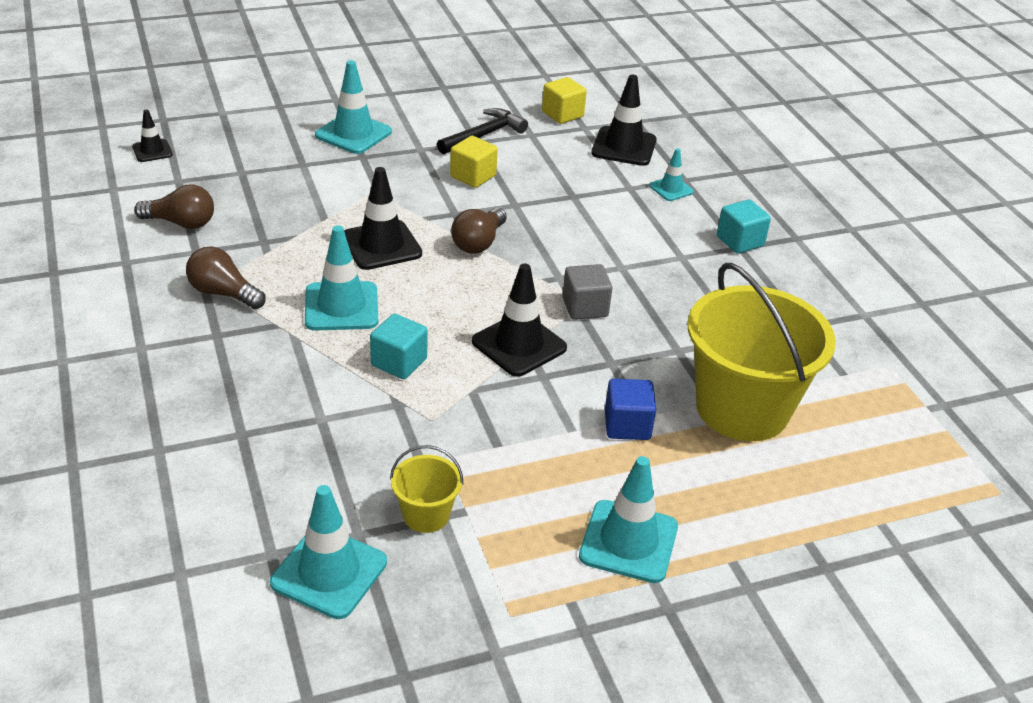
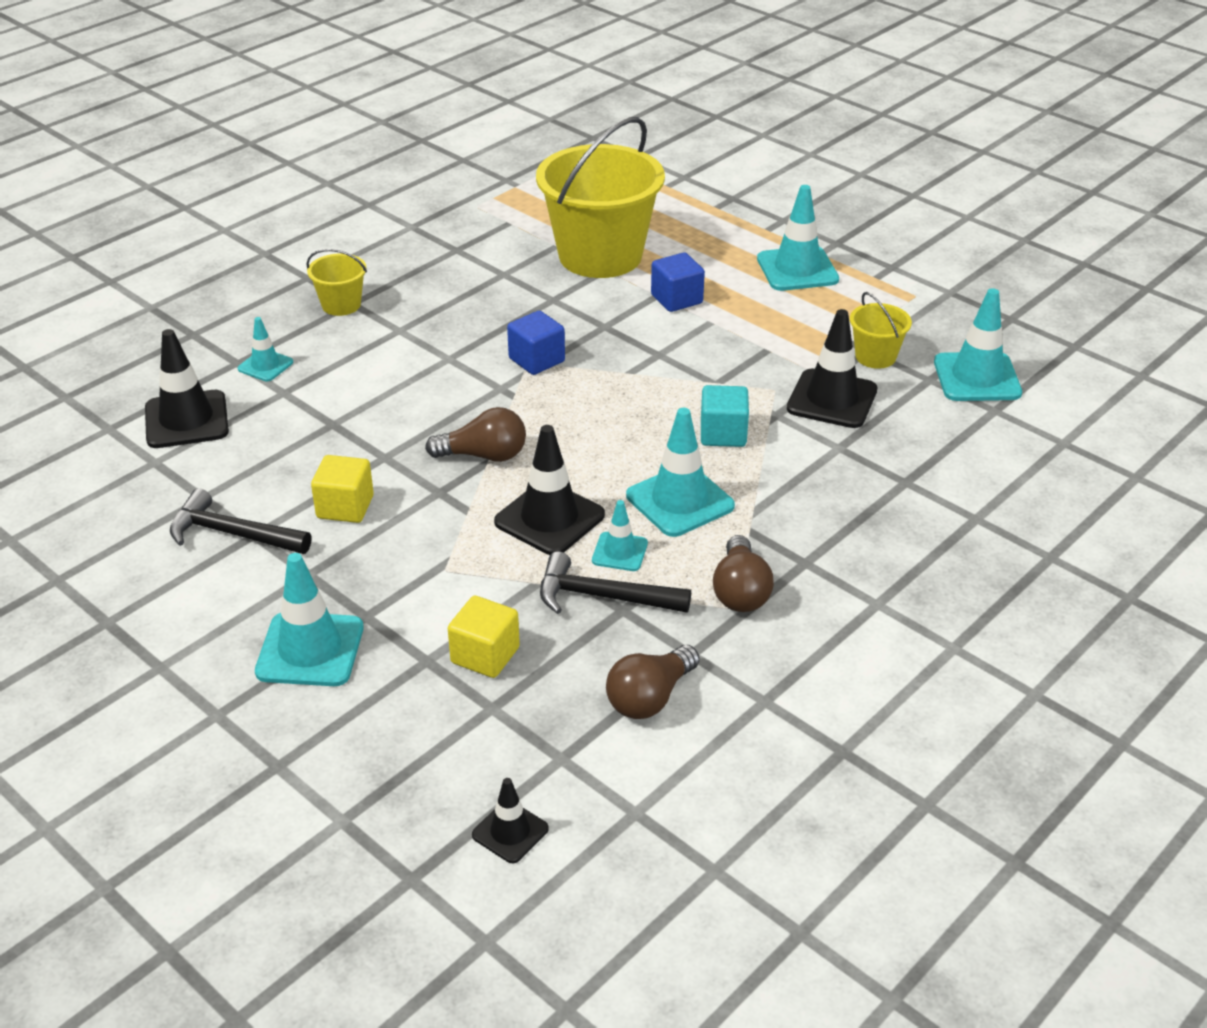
camera: 115 degrees left, 0 degrees up
(181, 223) = (650, 698): brown light bulb -> brown light bulb turned 120 degrees counterclockwise
(283, 238) = (603, 597): none -> black hammer
(317, 260) = (619, 552): none -> turquoise traffic cone
(519, 345) = (629, 378): black traffic cone -> black traffic cone (832, 399)
(562, 114) = (128, 489): yellow cube -> yellow cube (485, 655)
(585, 307) = (536, 360): grey cube -> blue cube
(740, 241) = (341, 305): turquoise cube -> yellow bucket

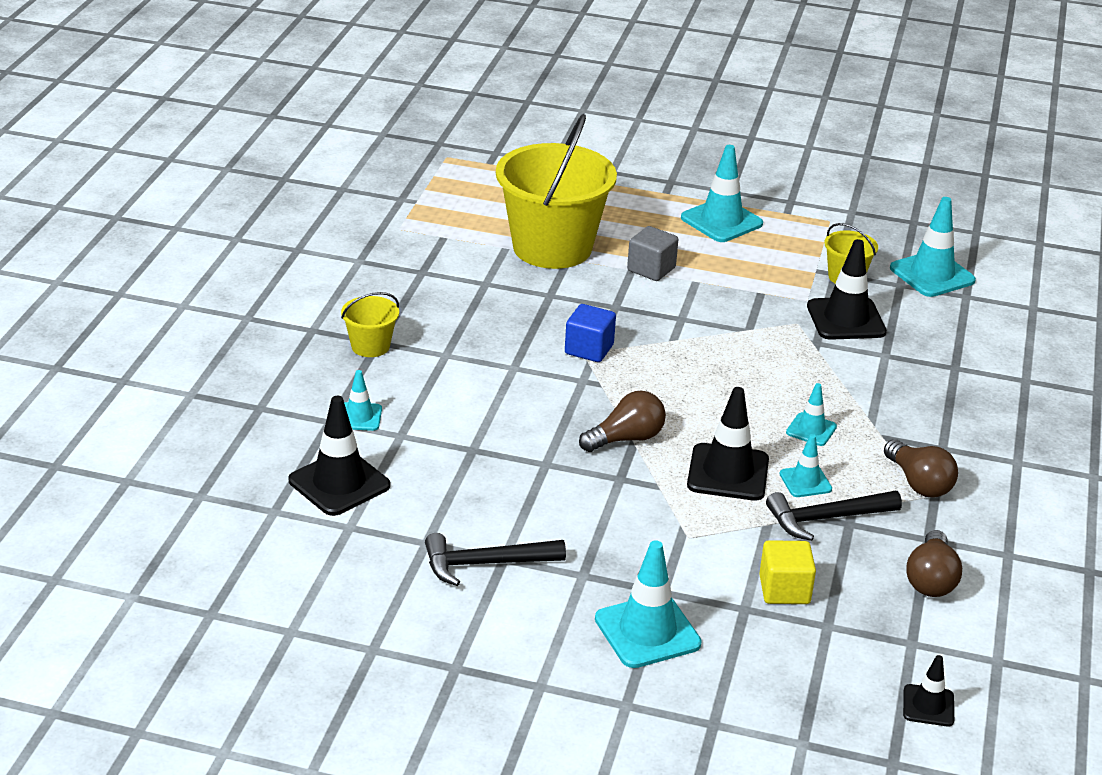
camera: 30 degrees left, 5 degrees down
(345, 507) = (556, 513): yellow cube -> none
(676, 299) = (651, 269): blue cube -> grey cube
(680, 501) = (811, 430): turquoise traffic cone -> turquoise traffic cone, size x0.56
(723, 434) = (792, 369): turquoise cube -> none

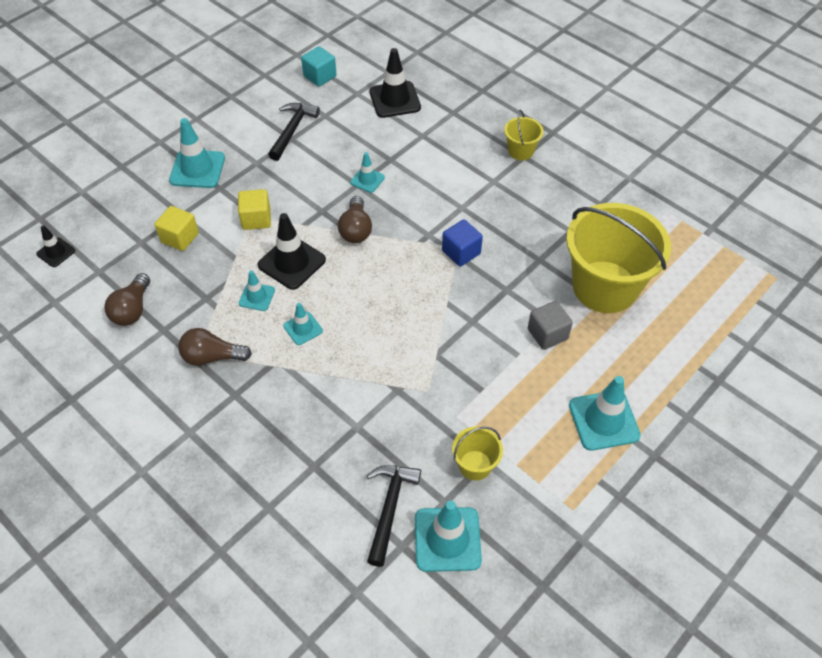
camera: 120 degrees right, 20 degrees up
(334, 581) = (320, 76): none -> turquoise cube
(359, 417) = (450, 124): turquoise traffic cone -> turquoise traffic cone (367, 180)
(687, 531) = (256, 219): none -> yellow cube
(826, 518) = (218, 288): black hammer -> black hammer (389, 508)
(846, 319) = (416, 428): black traffic cone -> none
(930, 579) = (132, 309): brown light bulb -> brown light bulb turned 120 degrees counterclockwise

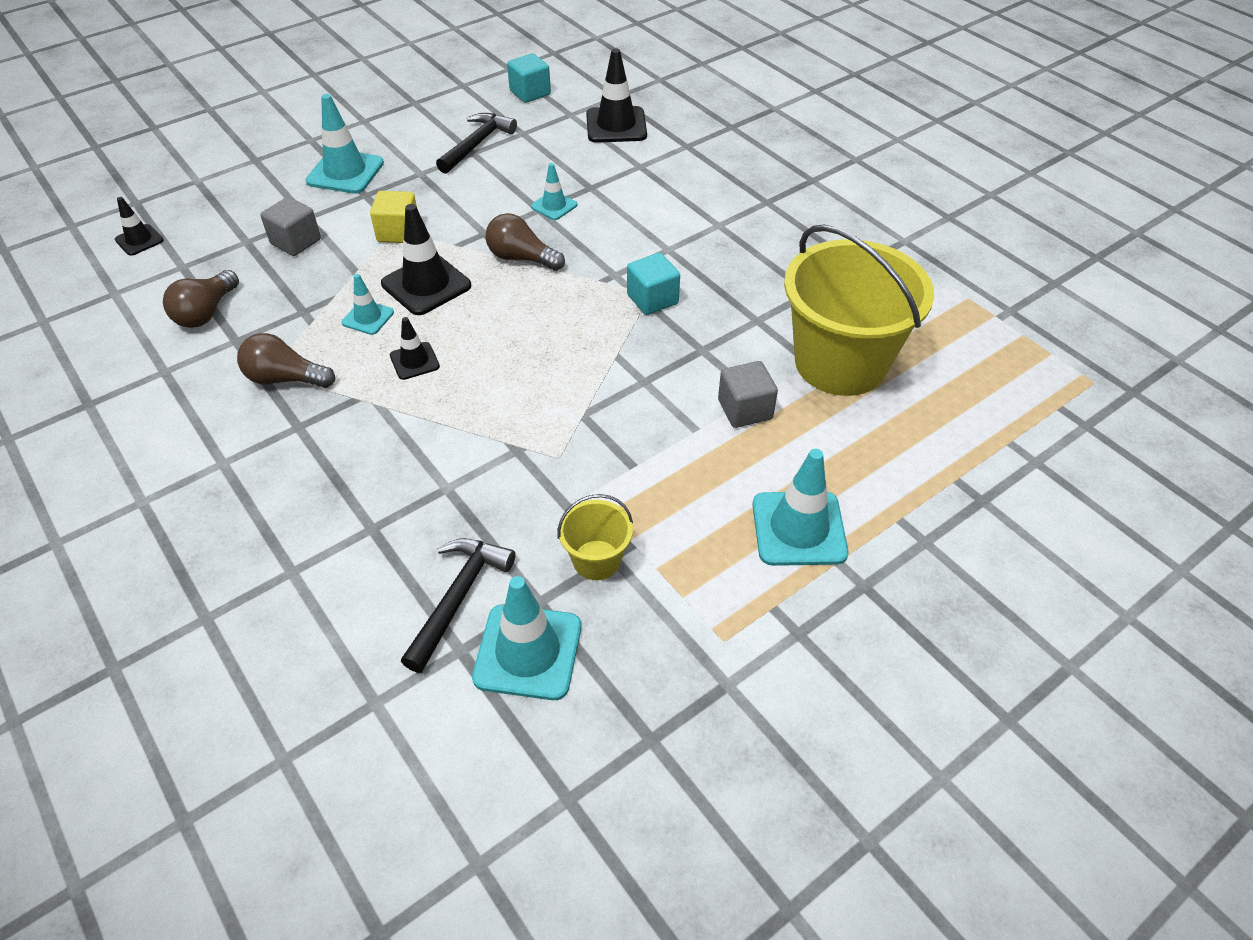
camera: 10 degrees right, 5 degrees down
(180, 238) = (296, 242): yellow cube -> grey cube
(303, 328) = (414, 361): turquoise traffic cone -> black traffic cone
(356, 229) = (521, 258): brown light bulb -> brown light bulb turned 105 degrees clockwise
(461, 252) = (652, 299): blue cube -> turquoise cube
(520, 151) = (764, 196): yellow bucket -> none

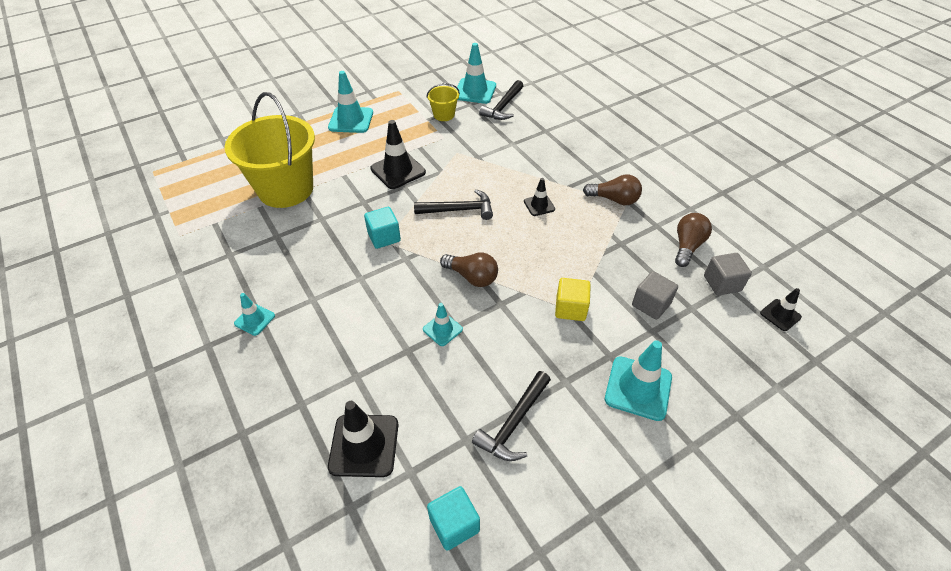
camera: 175 degrees left, 0 degrees up
(368, 317) = (575, 235): turquoise traffic cone -> turquoise traffic cone (254, 320)
(426, 285) = (540, 258): black traffic cone -> black traffic cone (398, 170)
(545, 345) = (459, 210): none -> black hammer
(745, 410) = (353, 168): grey cube -> grey cube (722, 283)

